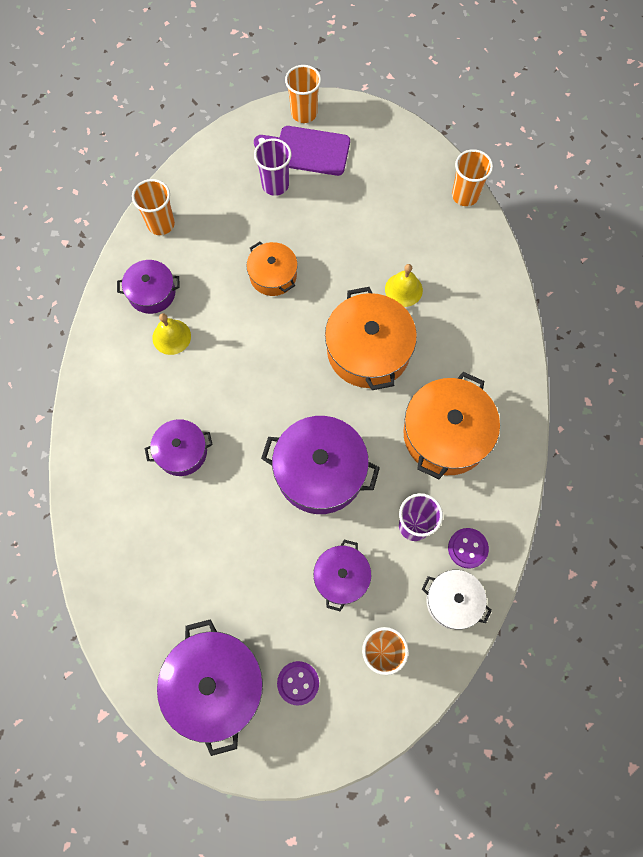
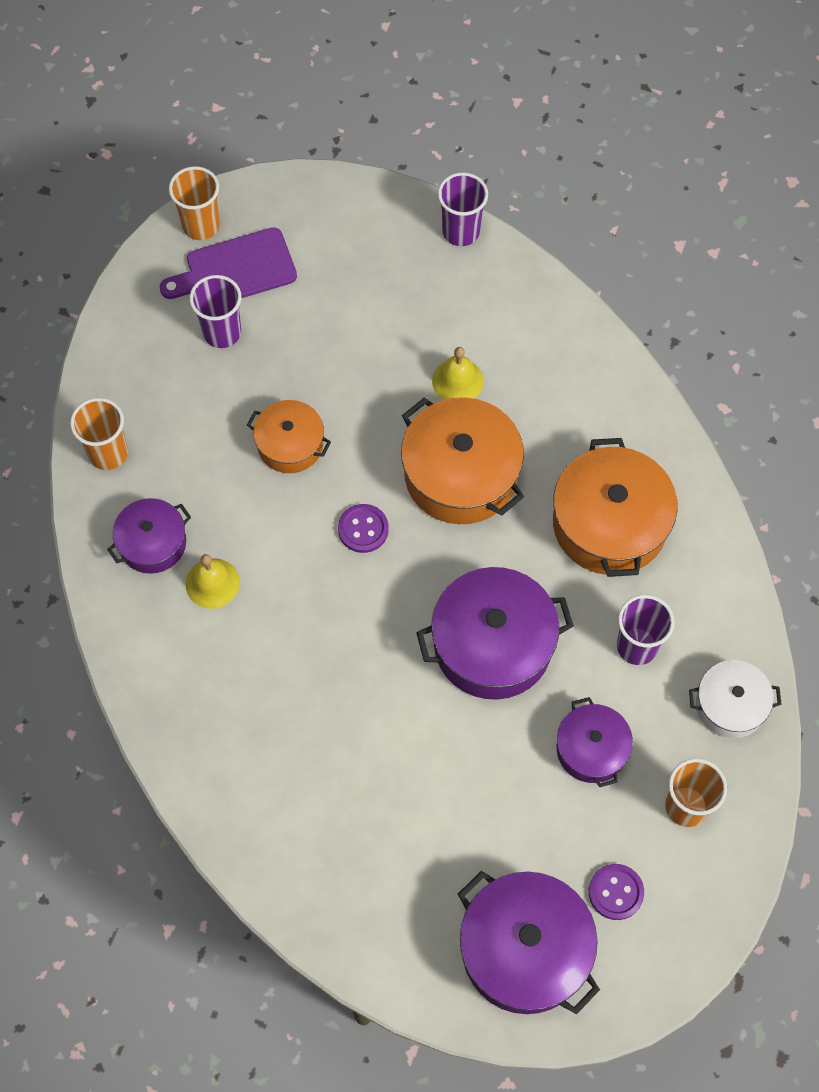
camera: 30 degrees left, 5 degrees down
(181, 452) = (314, 711): purple pot -> none
(465, 195) = (461, 231): orange cup -> purple cup
(467, 548) = (711, 638): purple button -> purple button (363, 529)

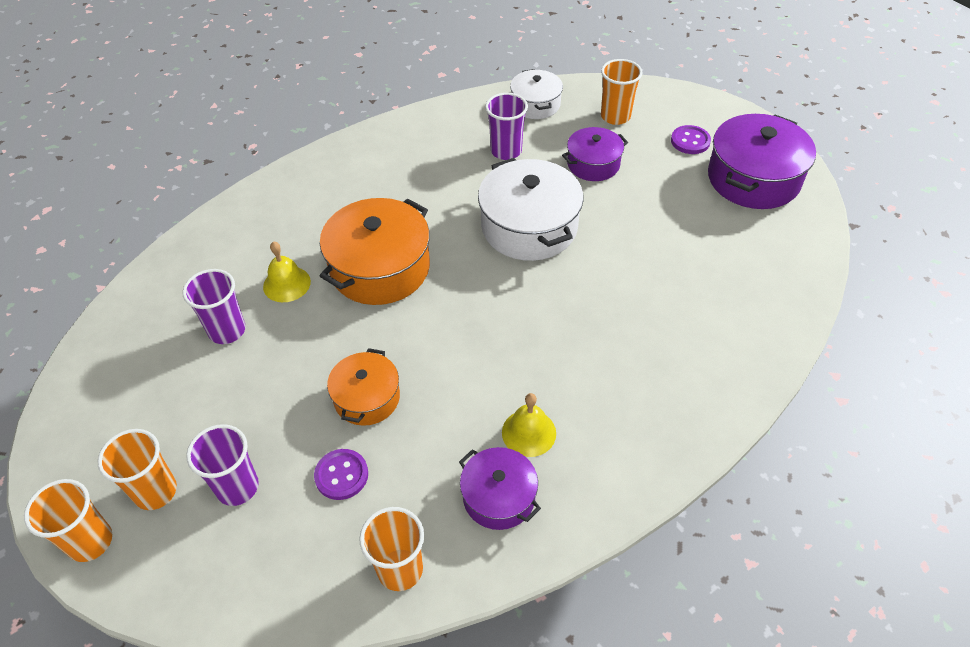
camera: 100 degrees left, 15 degrees down
(235, 270) = (155, 491): purple cutting board -> orange cup
(363, 529) = (446, 325): purple button -> purple button (341, 475)
(461, 231) = (122, 306): purple cup -> purple cup (227, 330)
(492, 645) = (529, 227): purple pot -> white pot
(609, 524) = (409, 176): orange pot -> none

